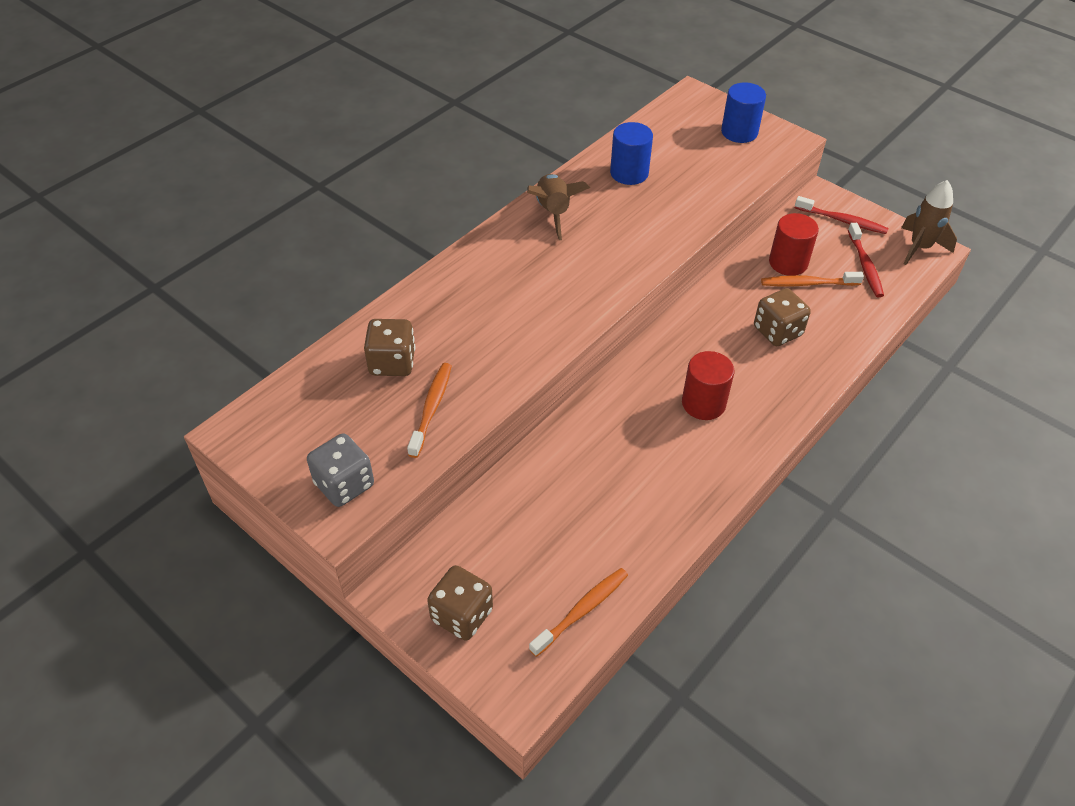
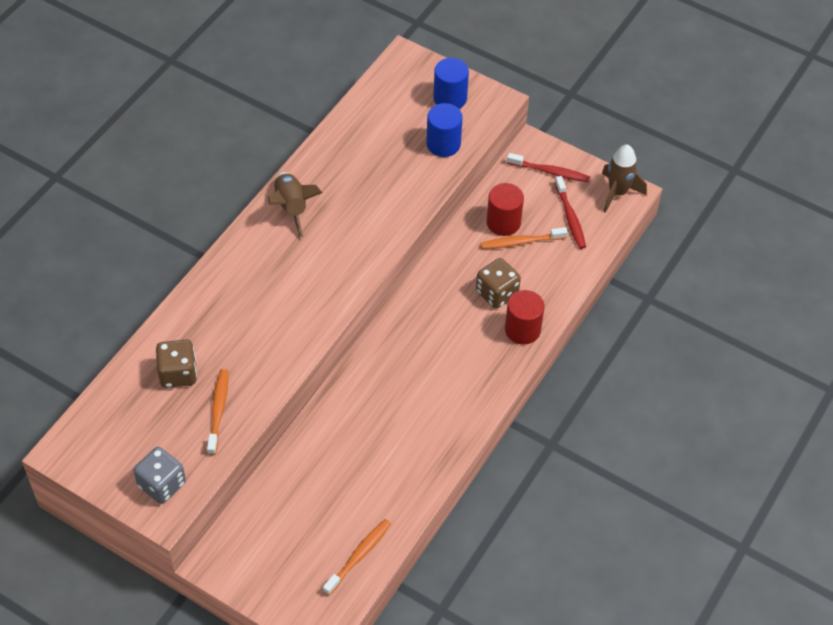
camera: 10 degrees left, 5 degrees up
(462, 615) = (268, 572): brown dice -> none
(629, 173) = (354, 156): blue cylinder -> blue cylinder (443, 144)
(703, 403) = (439, 369): red cylinder -> red cylinder (522, 330)

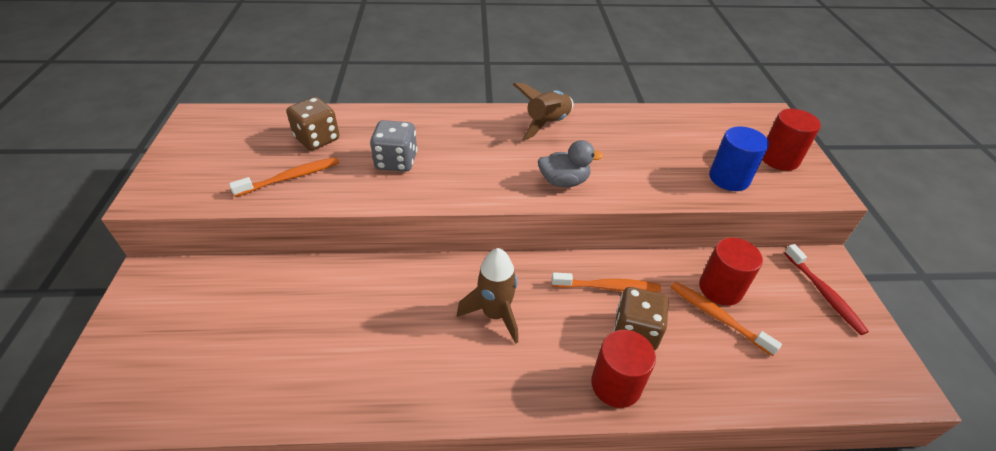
camera: 55 degrees right, 10 degrees down
(162, 484) = (183, 180): grey dice -> grey dice (396, 161)
(359, 556) = (195, 395): orange toothbrush -> orange toothbrush (608, 287)
(366, 242) = (564, 181): none -> grey duck
(450, 98) = (779, 159): blue cylinder -> red cylinder
(570, 217) = (800, 344): red toothbrush -> none
(617, 193) = (889, 374): brown rocket -> brown rocket (495, 314)

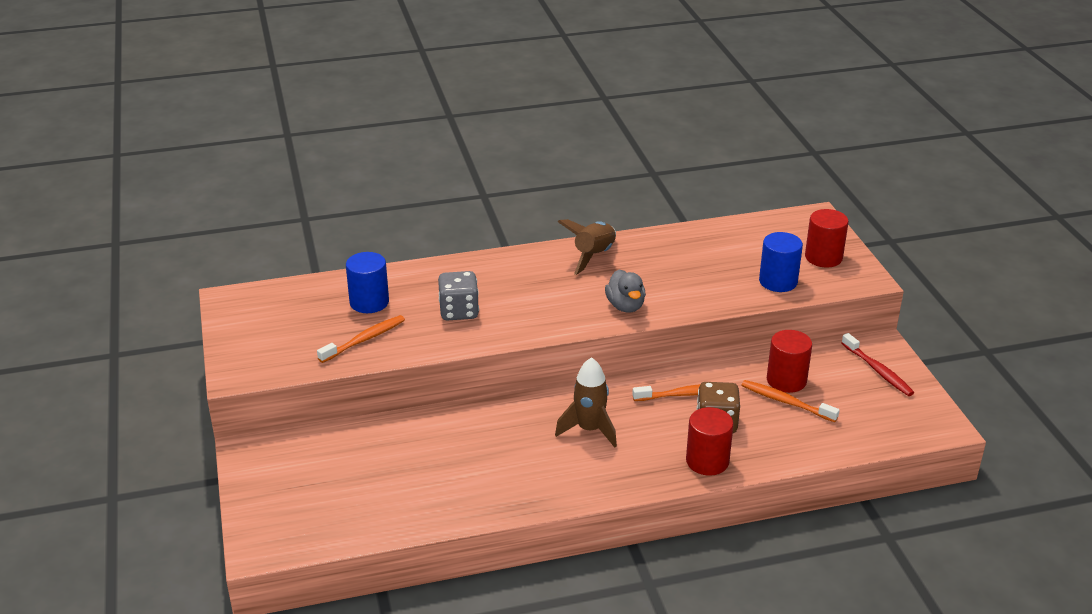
camera: 10 degrees left, 10 degrees down
(317, 139) = (369, 302): brown dice -> blue cylinder
(564, 181) = (625, 306): grey duck -> grey duck turned 90 degrees clockwise

